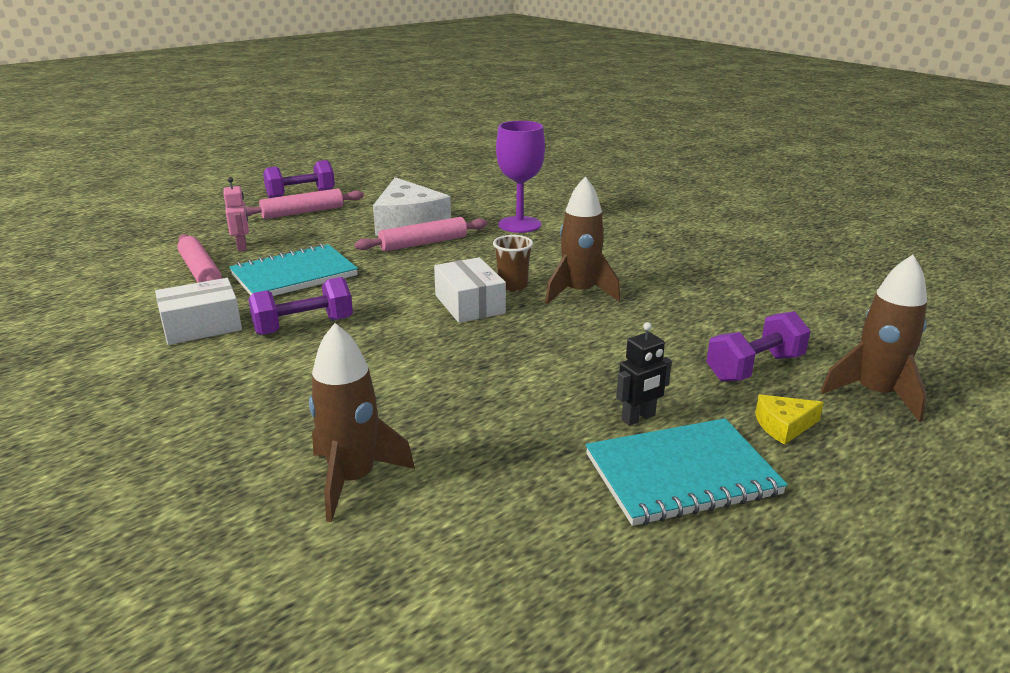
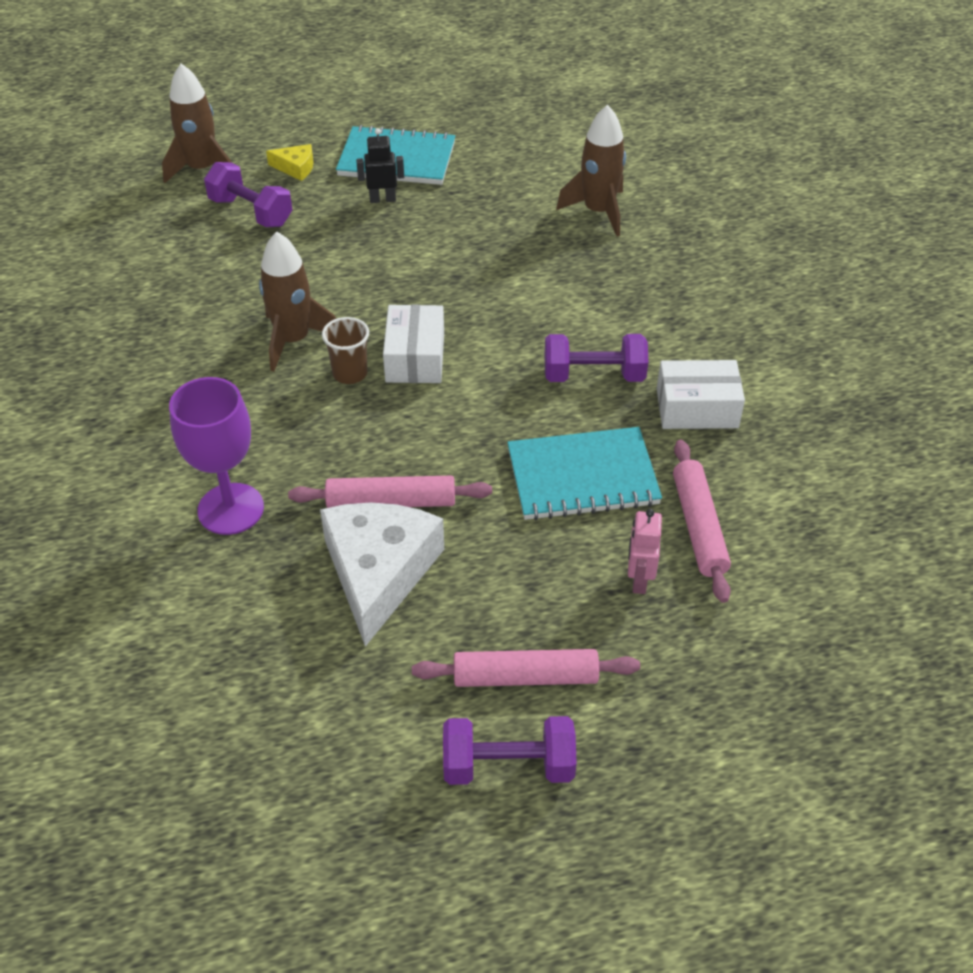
camera: 155 degrees left, 20 degrees up
(754, 368) = (251, 212): purple dumbbell -> purple dumbbell turned 45 degrees clockwise

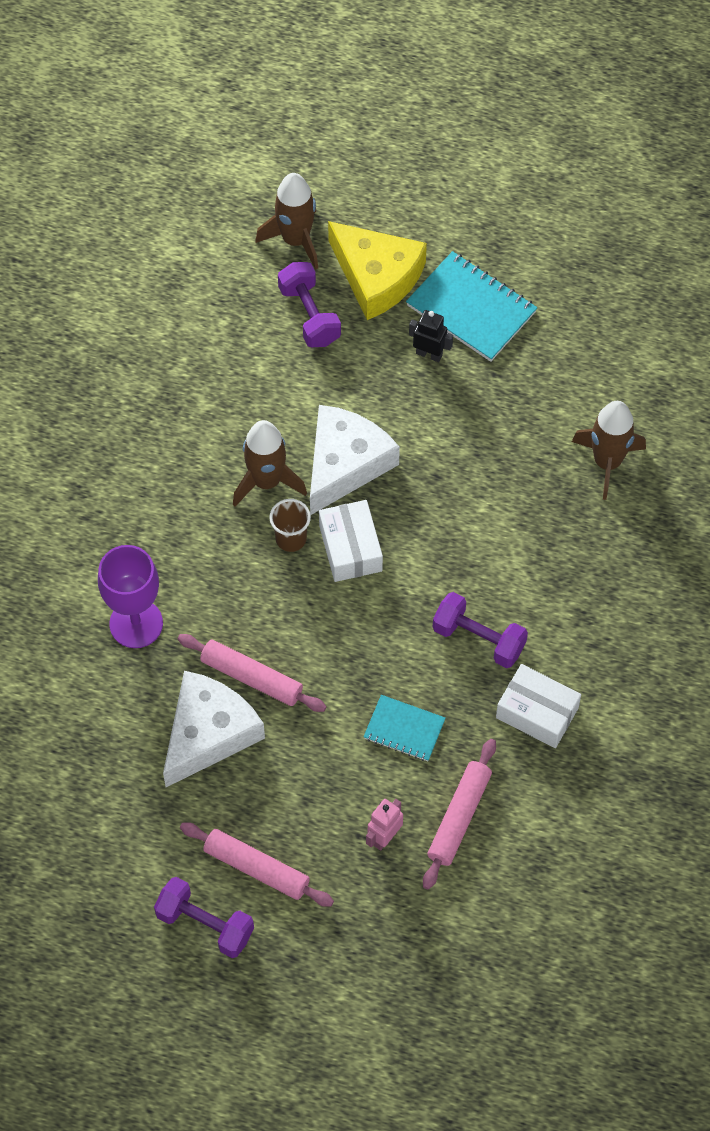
camera: 30 degrees right, 15 degrees up
(296, 168) = (377, 277): yellow cheese -> yellow cheese, size x2.24
(362, 299) = (345, 463): none -> white cheese
(415, 357) = (350, 548): white box -> white box turned 45 degrees counterclockwise
(582, 477) = (404, 729): turquoise notebook -> turquoise notebook, size x0.59

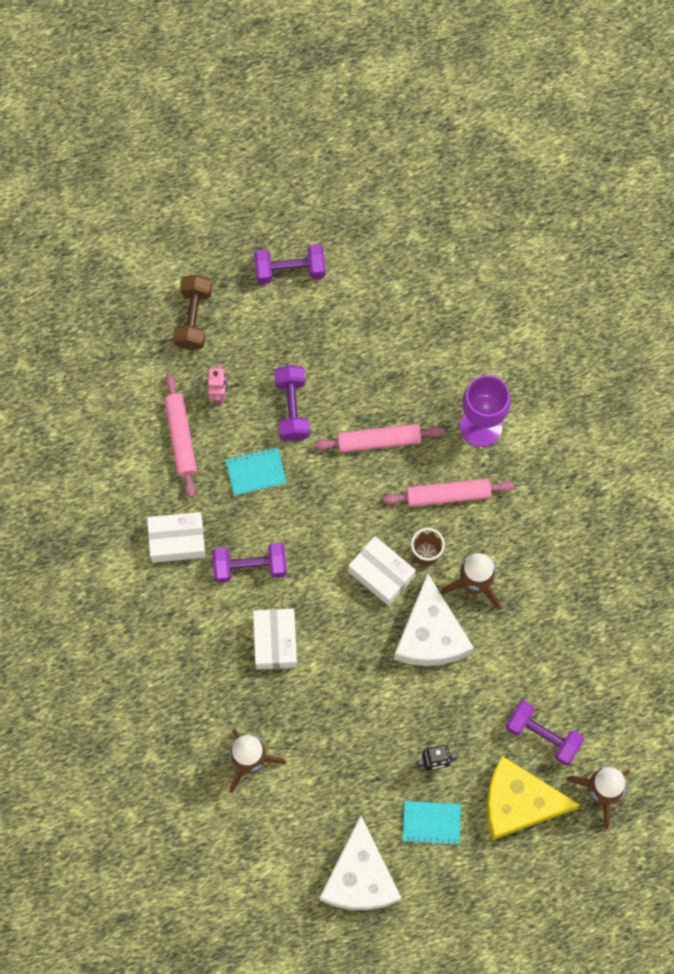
camera: 145 degrees right, 10 degrees up
(209, 733) = (378, 387): white cheese -> white cheese (360, 877)
(256, 868) = (284, 323): pink rolling pin -> pink rolling pin (448, 495)
(317, 770) = (292, 408): none -> purple dumbbell
(352, 941) = (193, 318): none -> brown dumbbell
(471, 309) = (431, 823): turquoise notebook -> turquoise notebook, size x0.59
(504, 552) = (275, 642): none -> white box

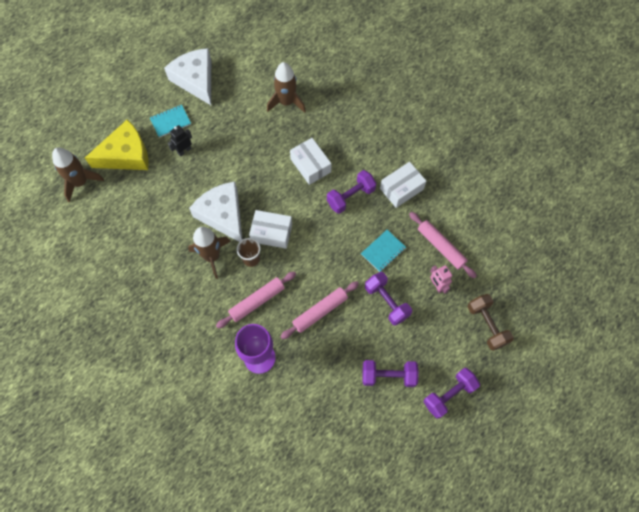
camera: 150 degrees right, 5 degrees down
(543, 736) = (128, 195): purple dumbbell -> purple dumbbell (388, 376)

